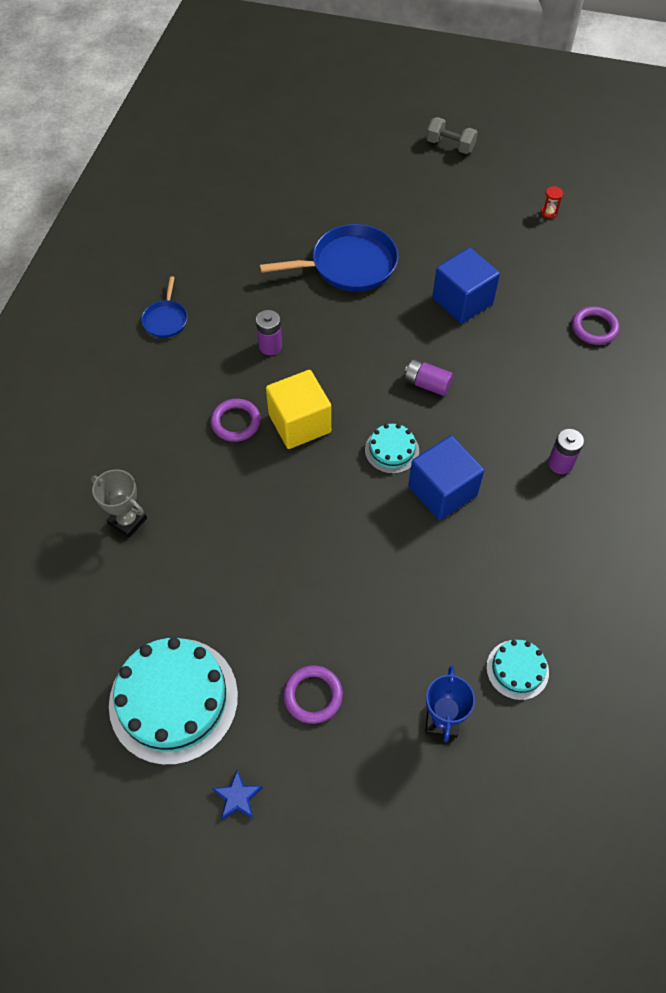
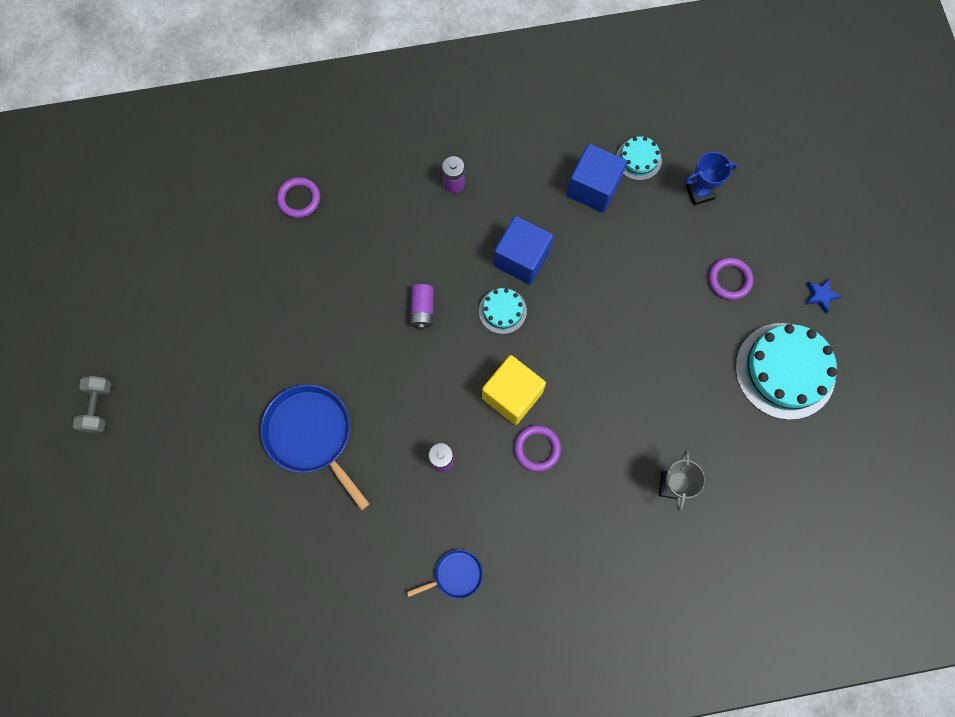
camera: 115 degrees left, 15 degrees up
(462, 301) = (314, 316): blue cube -> blue cube (593, 188)
(549, 212) = (165, 280): red hourglass -> none

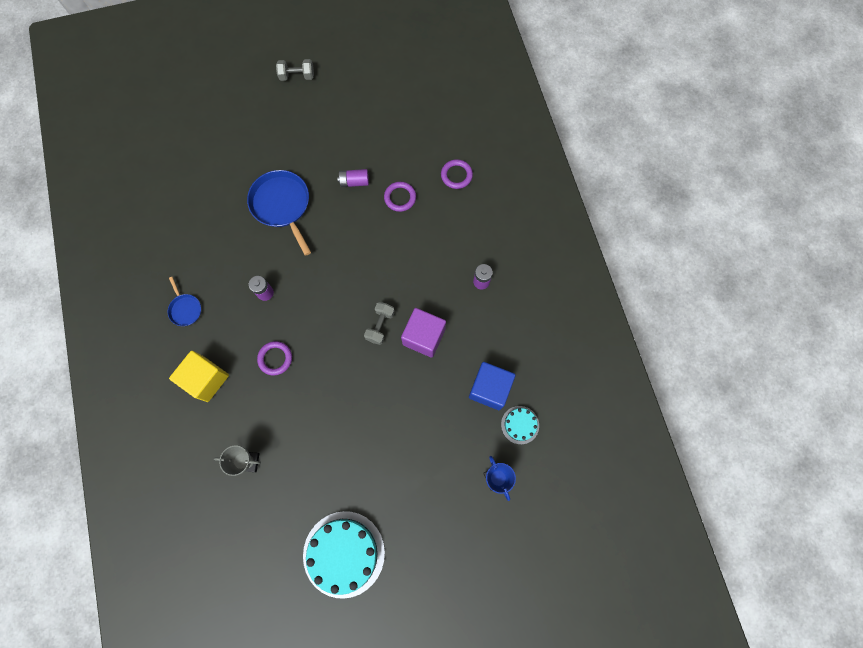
camera: 85 degrees right, 0 degrees up
(311, 435) = (282, 205): blue pan -> blue pan turned 75 degrees counterclockwise
(422, 310) = (377, 268): purple battery -> purple battery (354, 182)
(502, 311) = (380, 326): turquoise cake -> grey dumbbell
(512, 395) = (315, 338): yellow cube -> yellow cube (206, 379)
(521, 258) = (424, 337): blue cube -> purple cube
(729, 280) = (419, 505): purple ring -> purple ring (400, 198)
(820, 295) = (411, 586): blue star -> none

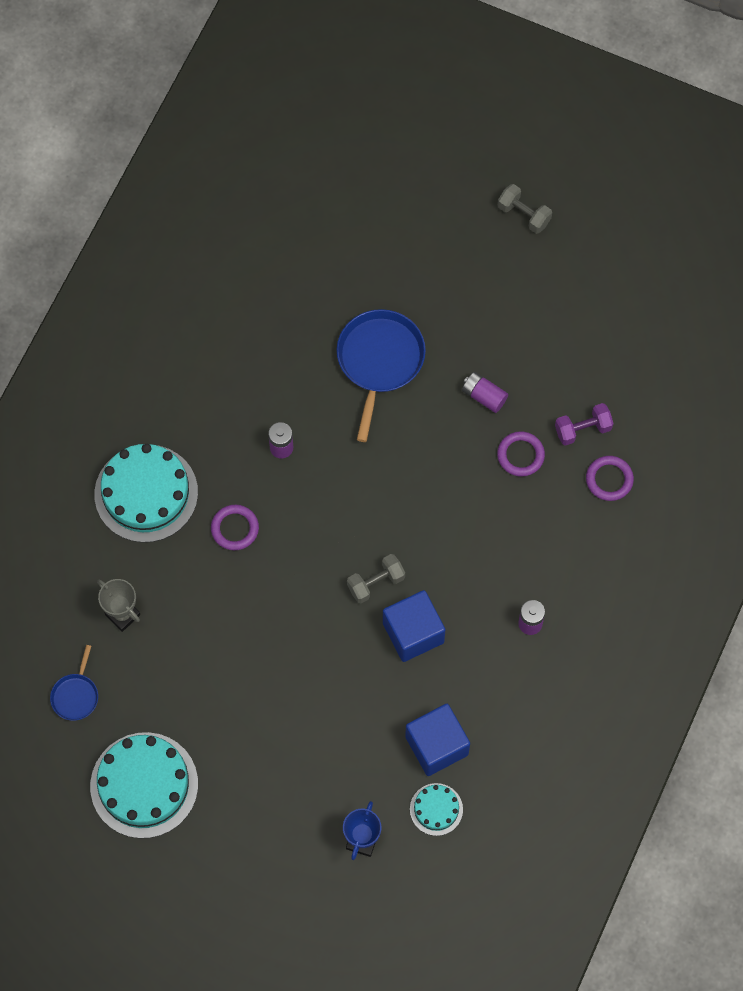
camera: 40 degrees right, 5 degrees down
(185, 309) = (183, 399): blue pan -> blue pan (75, 695)
(206, 379) = (146, 493): yellow cube -> turquoise cake
(420, 160) = (582, 429): none -> purple dumbbell
(424, 337) = (413, 633): purple cube -> blue cube

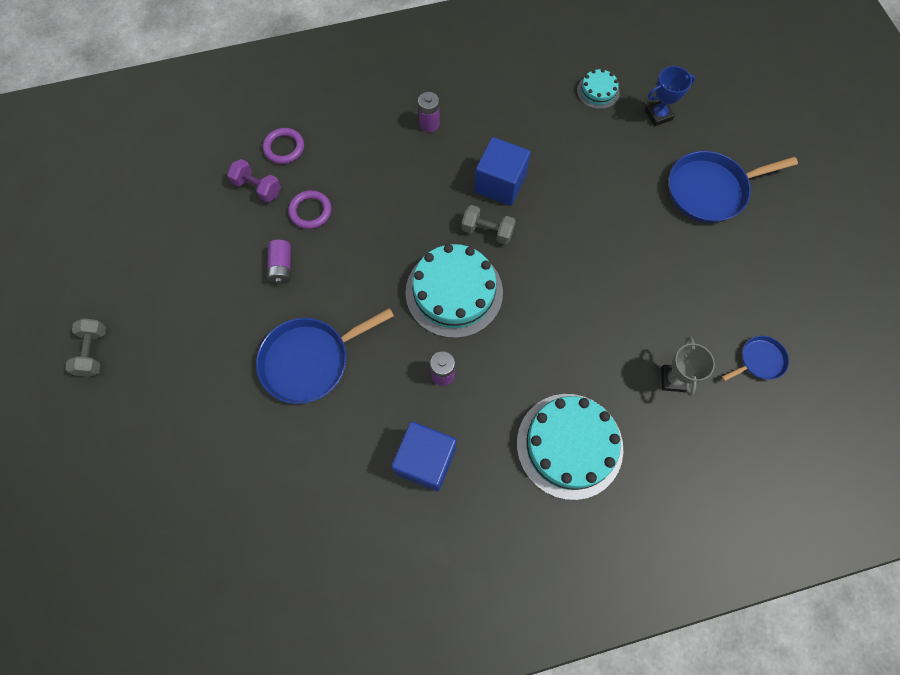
camera: 130 degrees left, 0 degrees up
(144, 785) = (764, 263): turquoise cake -> turquoise cake (454, 292)
(235, 528) = (535, 355): purple ring -> none
(248, 809) = (710, 190): none -> blue pan
(436, 745) = (559, 118): blue cube -> blue cube (425, 460)

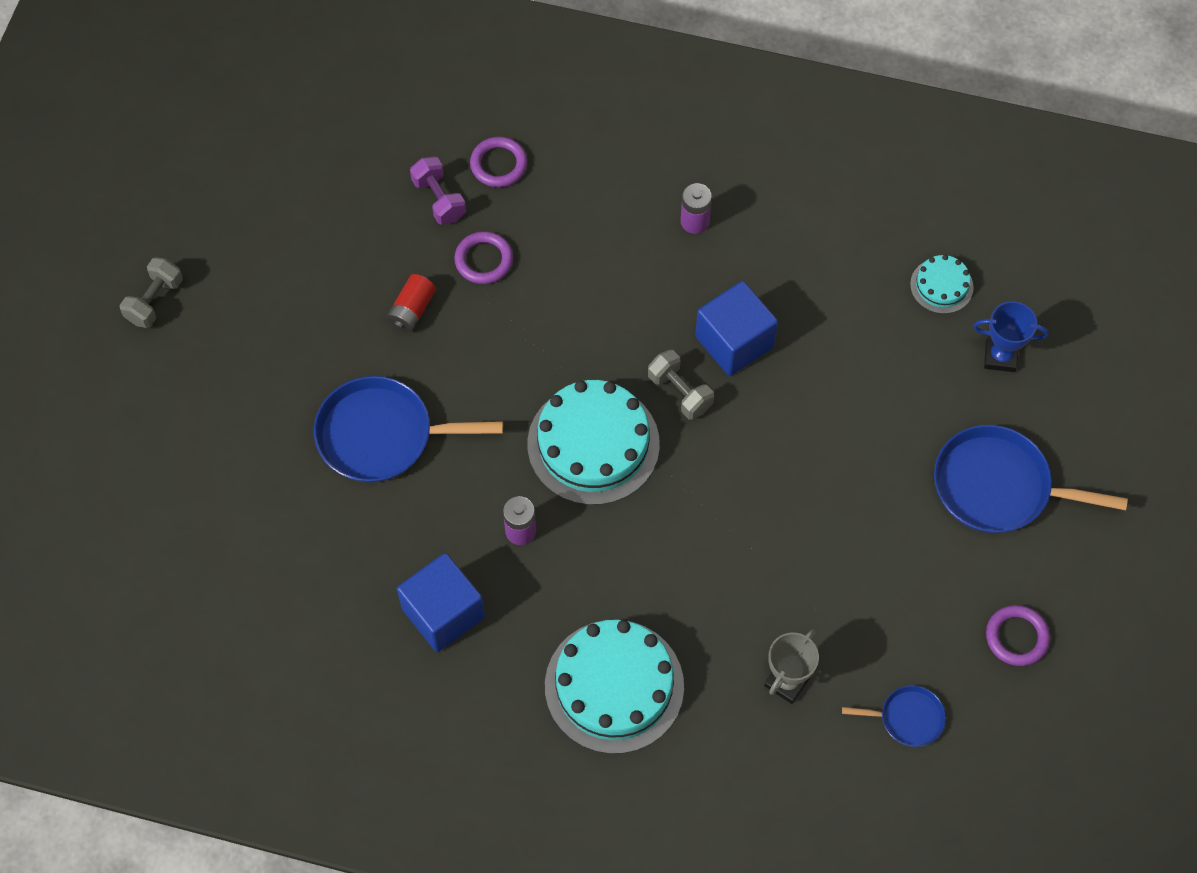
camera: 30 degrees right, 5 degrees down
(281, 267) = (412, 310): purple battery -> red battery
(784, 274) = (1016, 637): none -> purple ring

